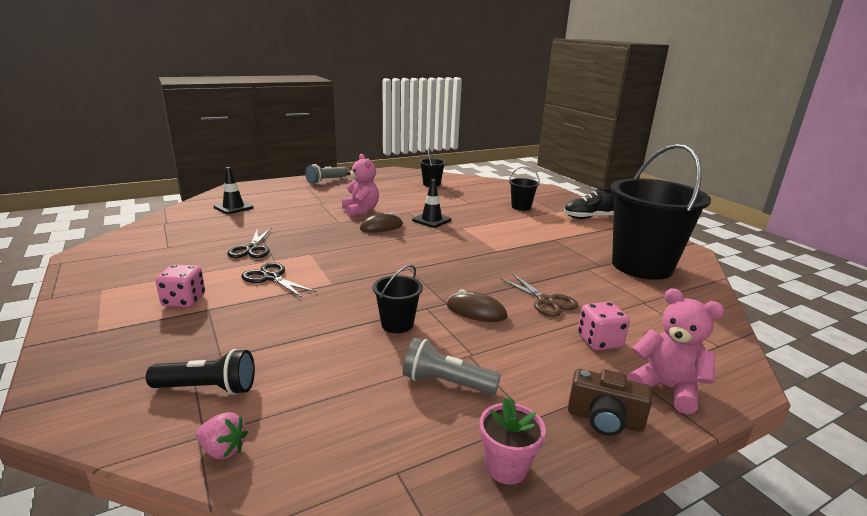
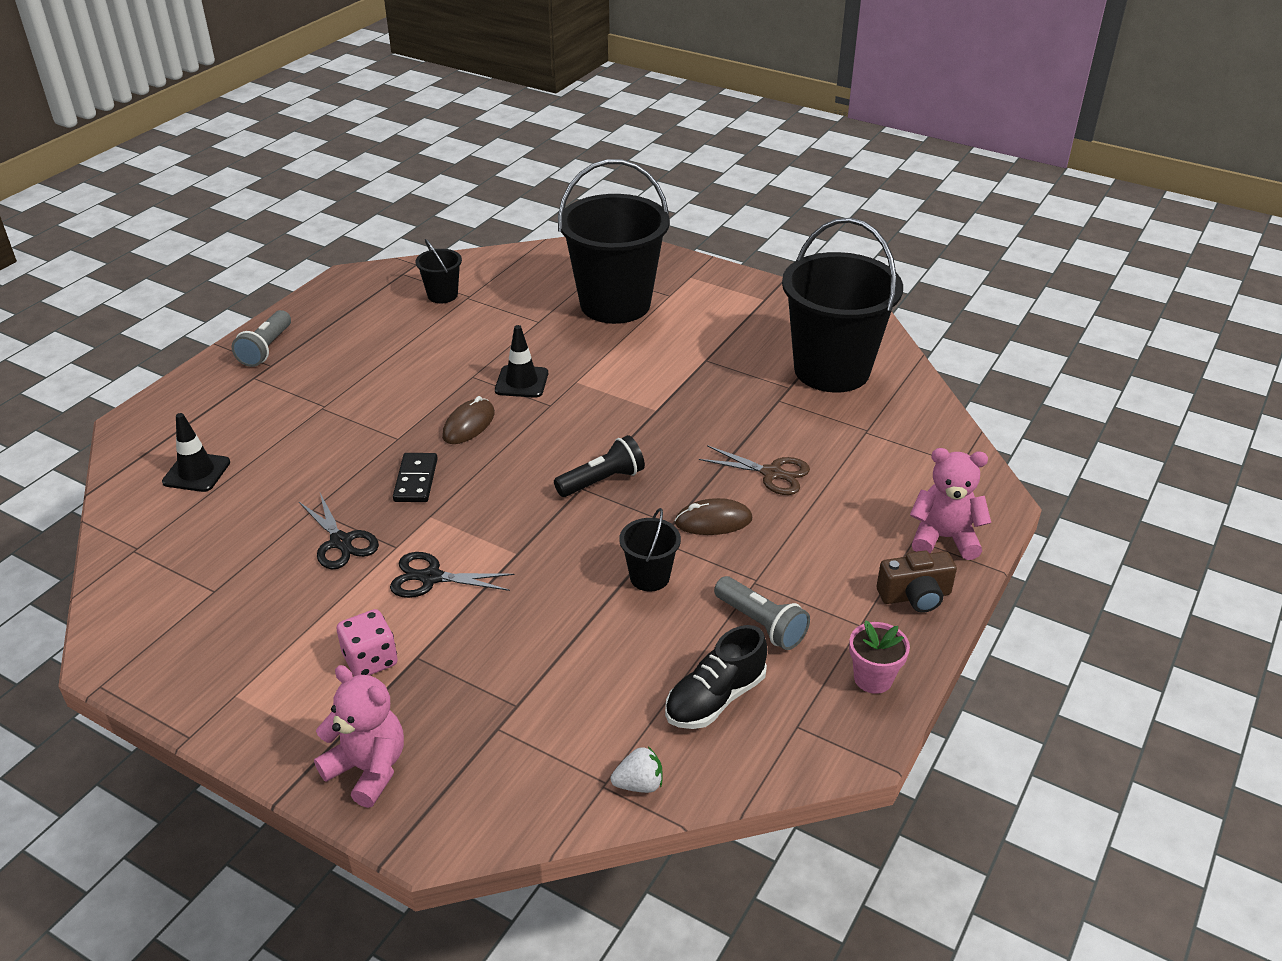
camera: 30 degrees left, 15 degrees up
(207, 388) = (548, 741): black flashlight -> black flashlight (602, 481)
(223, 450) = (639, 784): pink strawberry -> white strawberry
(324, 238) = (415, 480): none -> black domino
(360, 211) = (403, 402): pink teddy bear -> pink teddy bear (368, 769)
(446, 383) = (761, 624): grey flashlight -> grey flashlight turned 120 degrees counterclockwise
(521, 207) = (615, 304): black bucket -> black bucket, size x2.32
(590, 217) = (717, 295): black shoe -> black shoe (715, 698)
(599, 341) = (857, 507): pink dice -> none

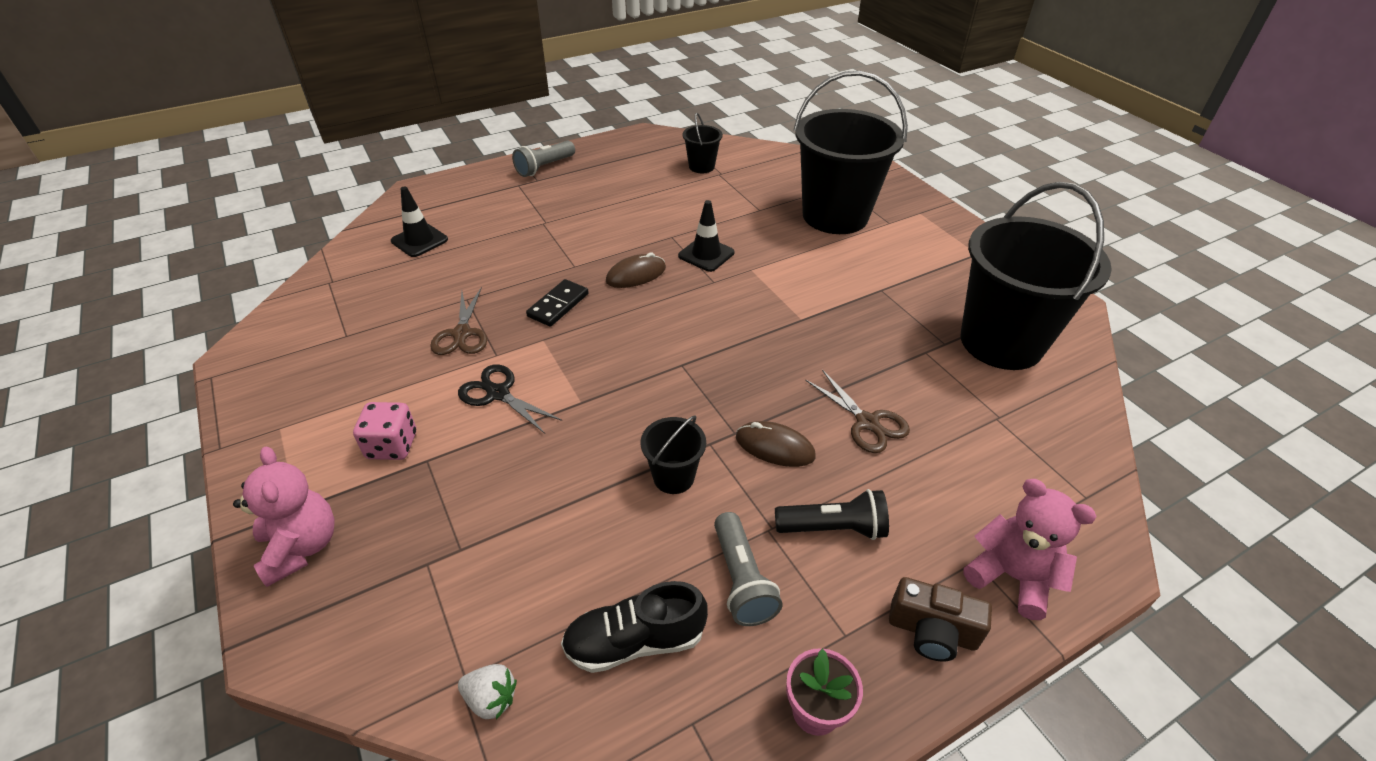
camera: 30 degrees right, 5 degrees up
(341, 542) = (462, 334): black scissors -> brown scissors
(602, 481) = (704, 365): black flashlight -> black flashlight (833, 528)

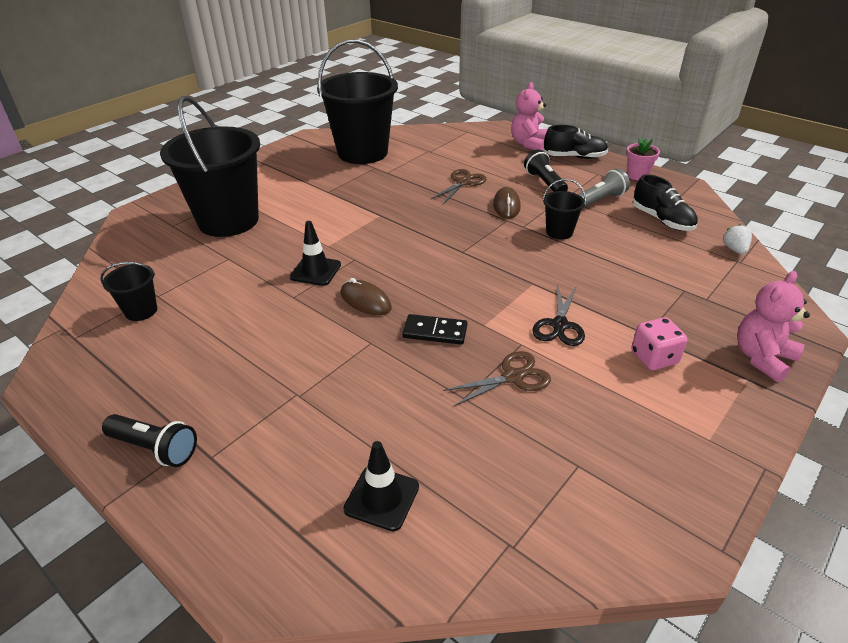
camera: 110 degrees left, 5 degrees down
(544, 167) = (155, 448): grey flashlight -> black flashlight
(932, 632) = (574, 157): brown camera -> black shoe

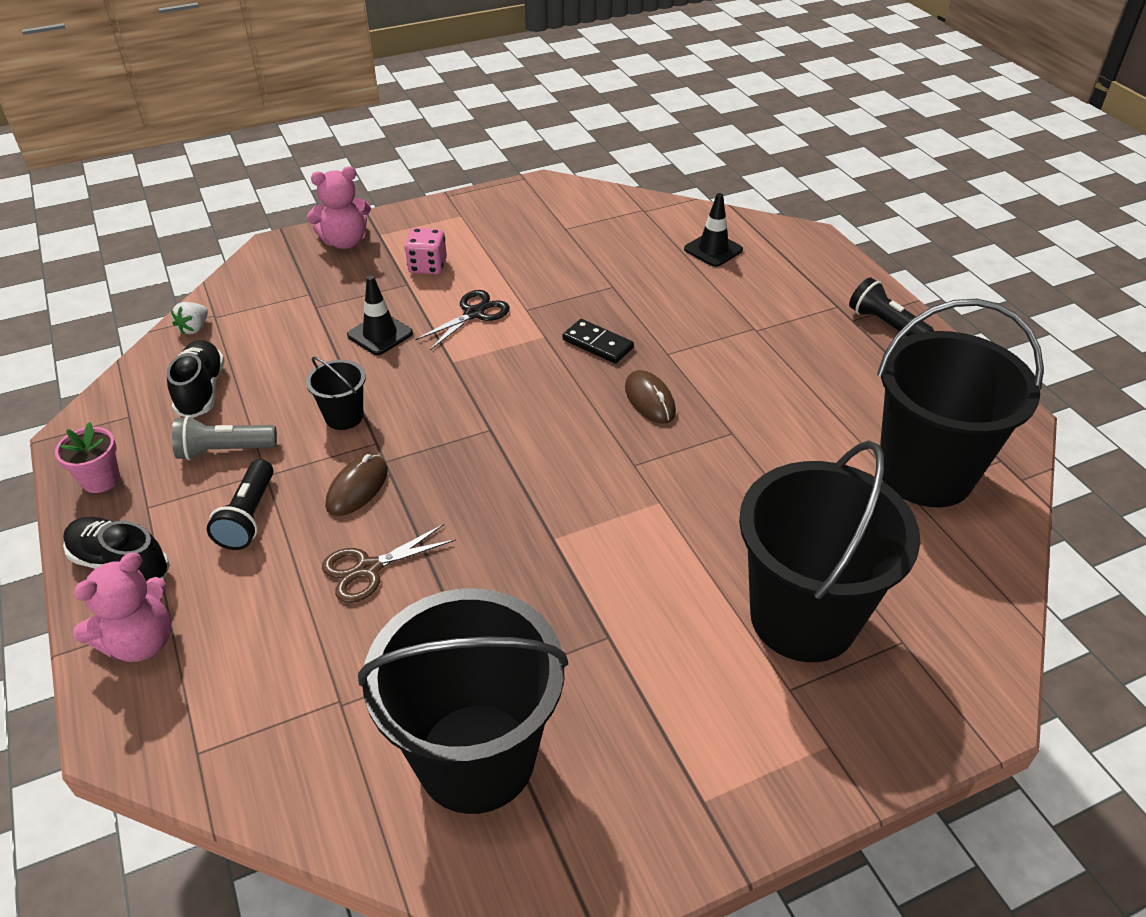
camera: 155 degrees left, 5 degrees up
(141, 311) = (925, 473): black bucket -> black bucket, size x2.32
(315, 271) = (692, 462): black traffic cone -> black traffic cone (380, 334)
(512, 377) = (559, 288): brown scissors -> none

